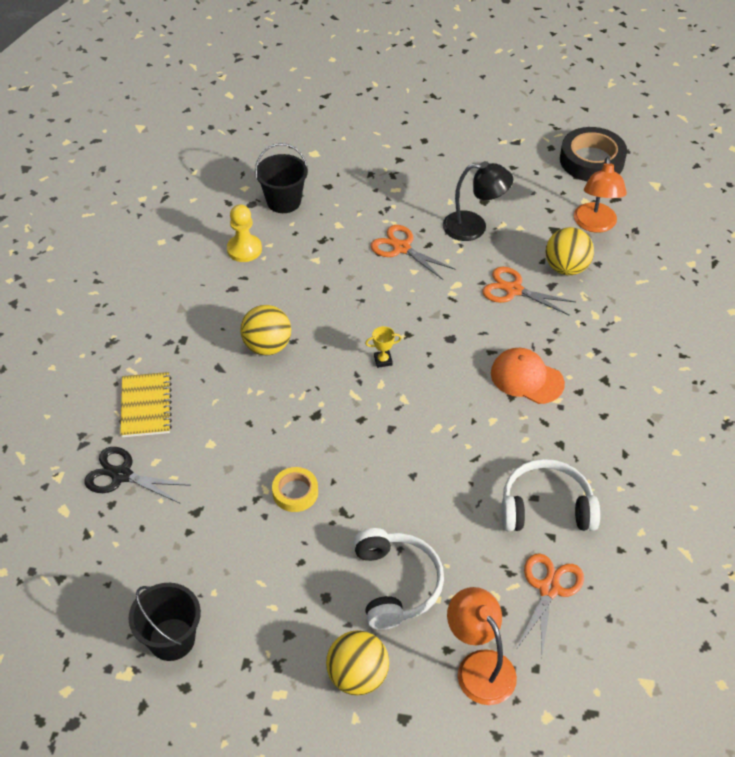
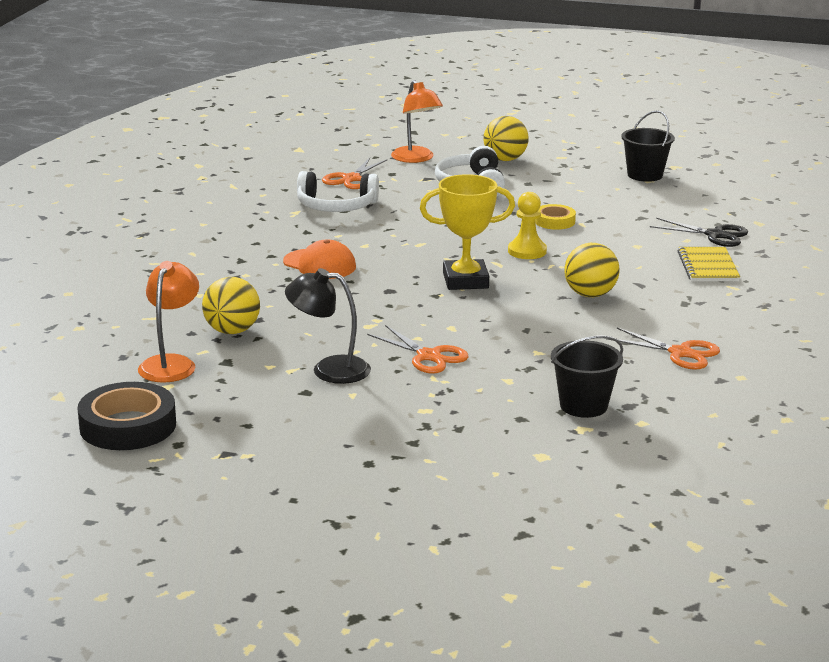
camera: 175 degrees left, 25 degrees down
(244, 249) = (630, 365): yellow pawn -> yellow pawn (527, 251)
(383, 360) = (465, 281): yellow trophy -> yellow trophy, size x2.44
(513, 290) = (304, 318): orange scissors -> orange scissors (680, 353)

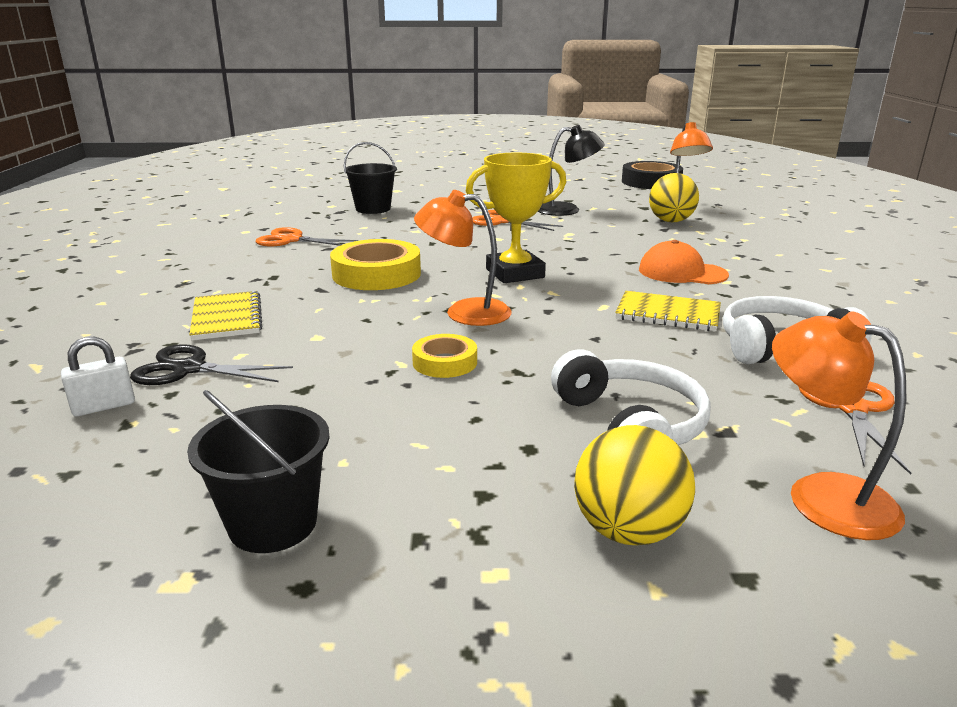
camera: 165 degrees right, 0 degrees up
(379, 233) = (668, 314): none -> yellow notebook
(527, 251) = (465, 312): yellow pawn -> orange lamp
(590, 294) = (376, 274): yellow ball -> yellow tape
(751, 221) = (104, 406): none -> white padlock

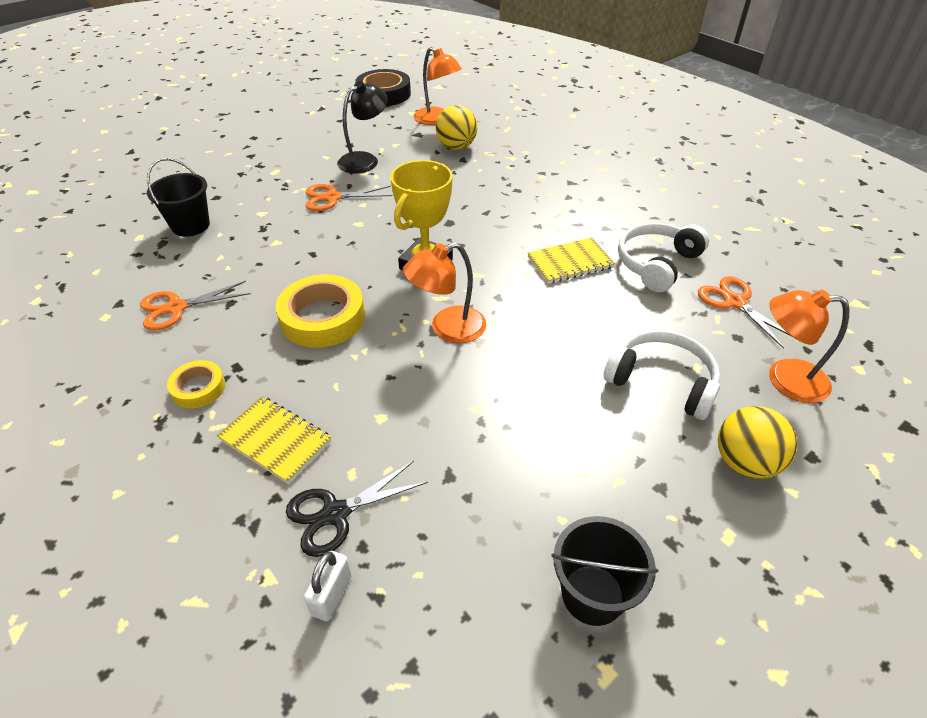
camera: 40 degrees left, 20 degrees up
(445, 362) = (502, 390): yellow tape -> yellow tape (198, 388)
(682, 272) = (530, 210): orange cap -> none

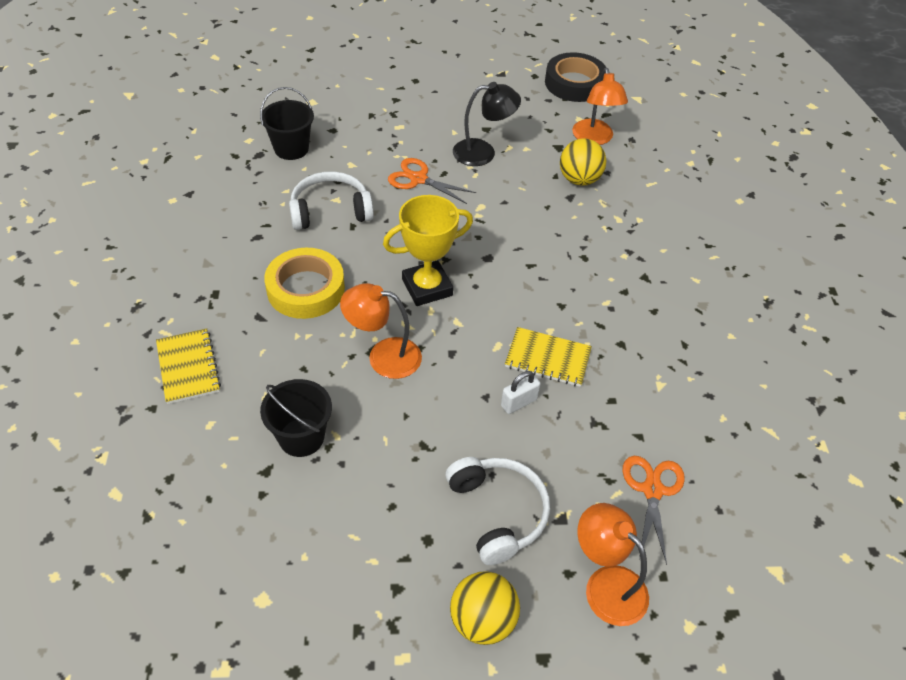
camera: 35 degrees right, 5 degrees up
(176, 308) = (220, 220): orange scissors -> none
(198, 388) = (179, 295): yellow tape -> none
(332, 595) = (124, 495): white padlock -> white padlock (519, 403)
(336, 513) = (175, 445): black scissors -> none
(592, 594) = (268, 618): black bucket -> black bucket (301, 437)
(656, 264) = (625, 408): white headphones -> white headphones (330, 211)

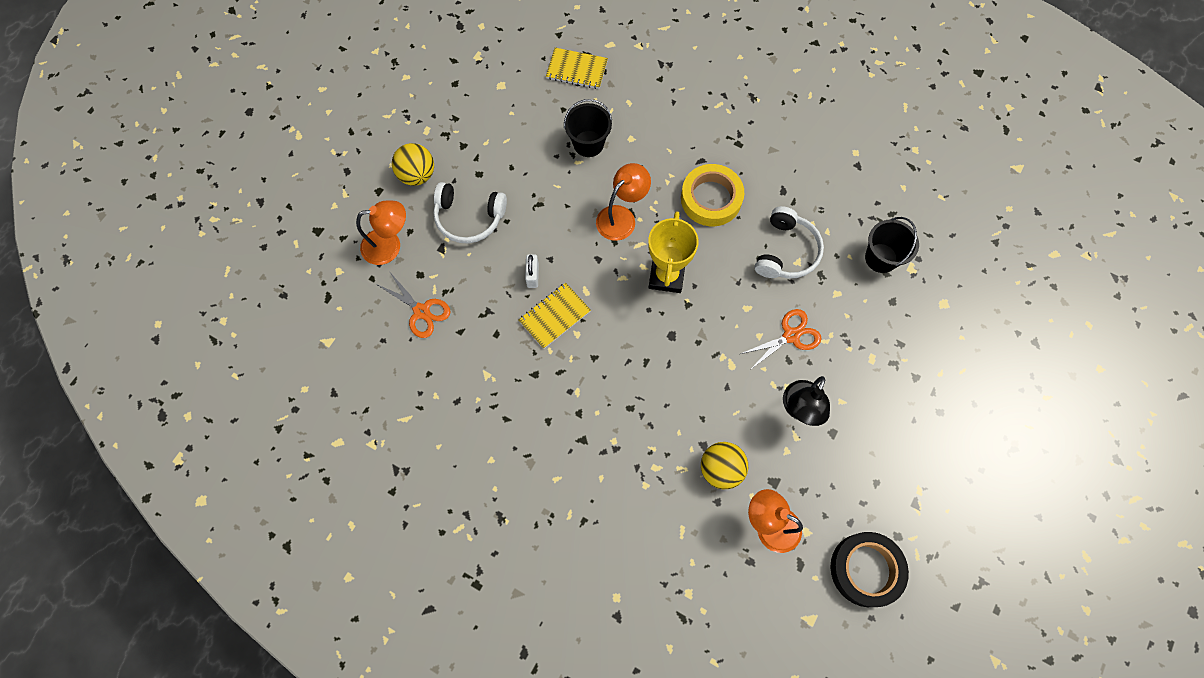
camera: 125 degrees right, 20 degrees up
(188, 367) = (681, 107): yellow notebook -> yellow notebook (577, 69)

